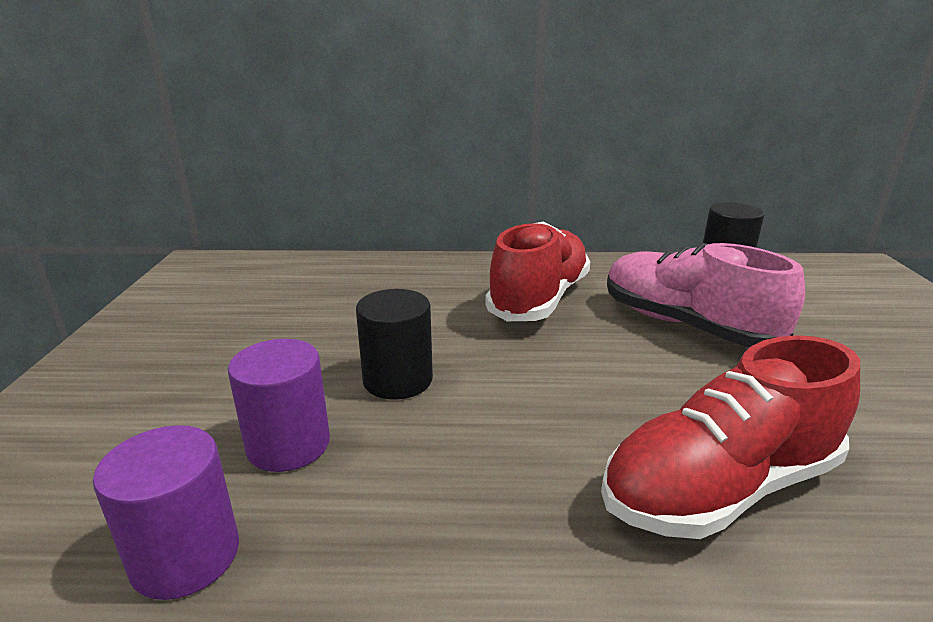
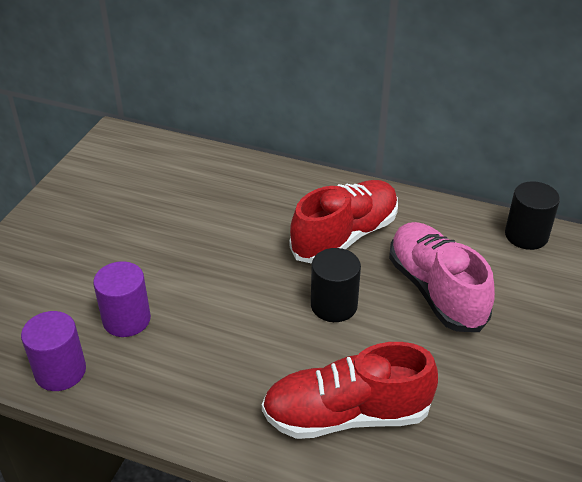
camera: 20 degrees right, 15 degrees up
(398, 380) = (207, 288): black cylinder -> black cylinder (334, 305)

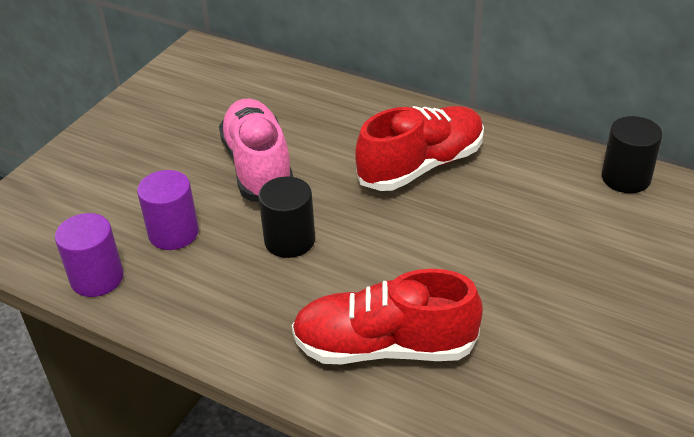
camera: 10 degrees right, 0 degrees up
(334, 305) = (394, 235): black cylinder -> black cylinder (289, 240)
(435, 290) = (510, 228): pink shoe -> pink shoe (258, 167)

